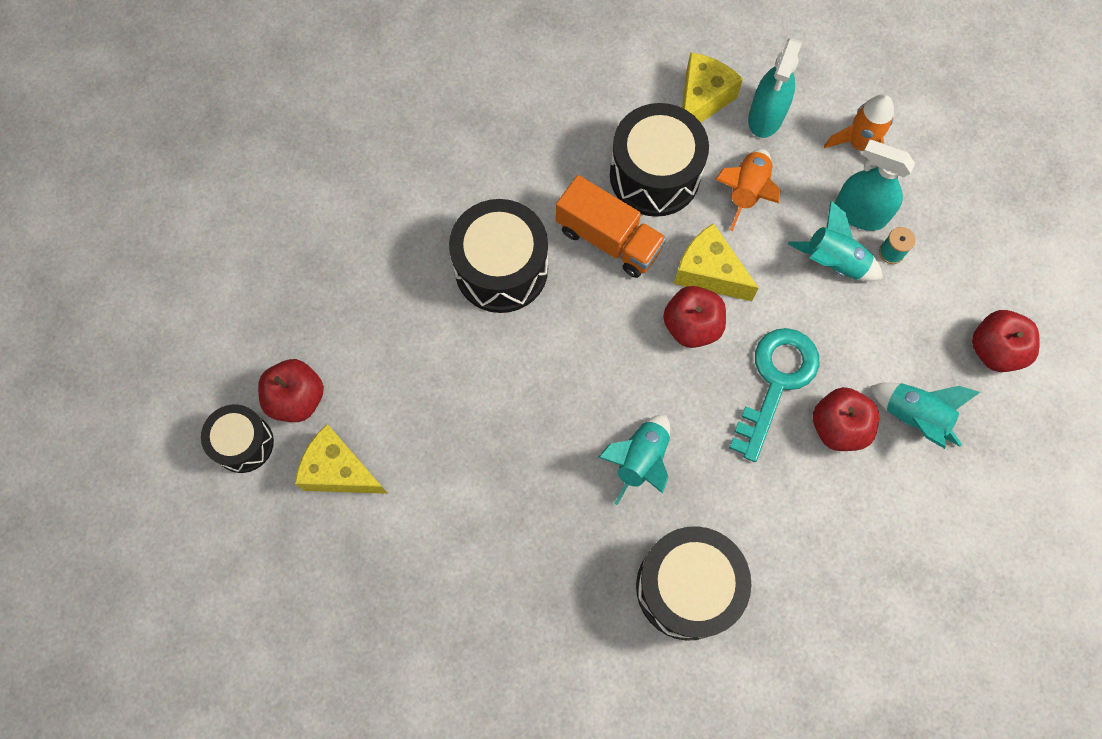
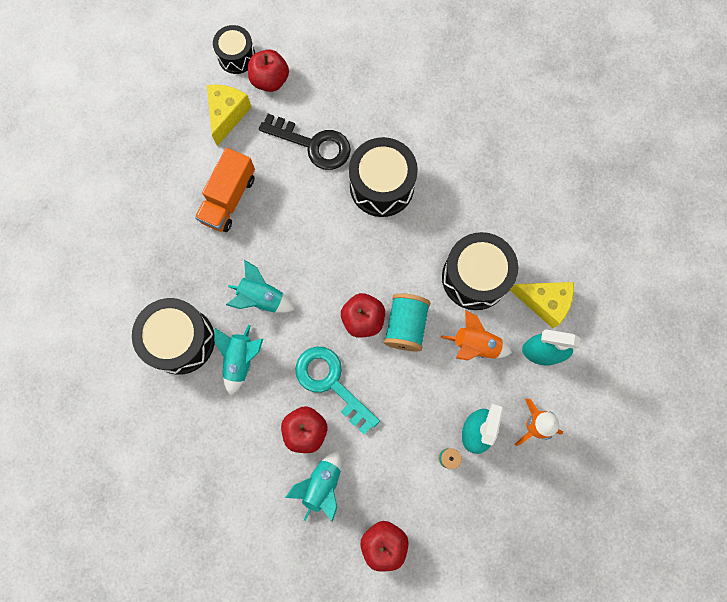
camera: 80 degrees right, 5 degrees up
(417, 352) = (313, 144): none -> black key
(608, 239) = (418, 253): orange truck -> orange truck (228, 199)
(708, 272) = (406, 325): yellow cheese -> turquoise spool
(776, 382) = (331, 383): turquoise key -> turquoise key turned 150 degrees counterclockwise
(833, 262) = (431, 415): turquoise rocket -> turquoise rocket (240, 360)

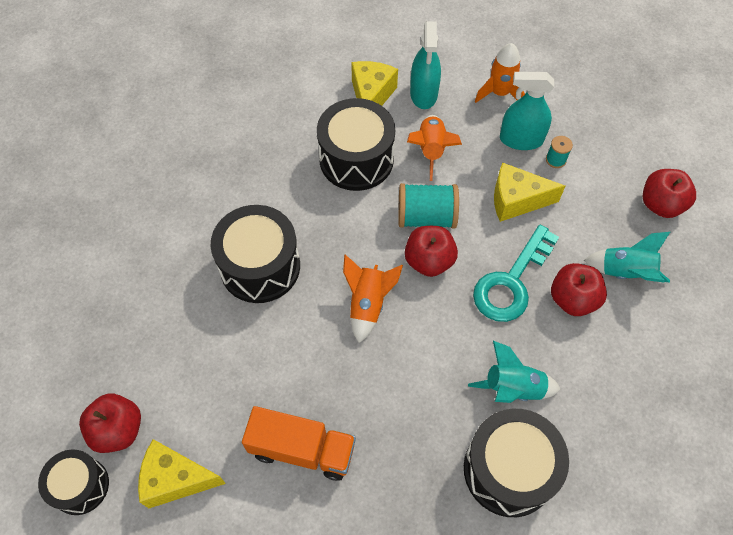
camera: 100 degrees left, 15 degrees down
(261, 298) = (429, 379): turquoise rocket -> none
(313, 144) = (212, 355): black key -> none
(333, 263) = (368, 304): none -> orange rocket
(410, 409) = (516, 200): none -> yellow cheese

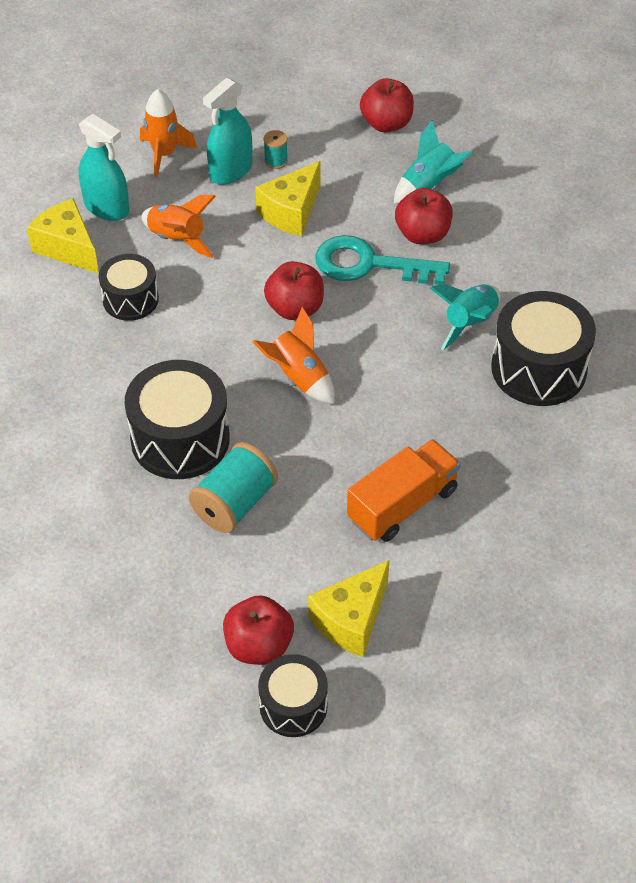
camera: 55 degrees left, 10 degrees down
(356, 159) = (130, 299): black drum -> black drum, size x0.61
(426, 217) = (247, 284): turquoise spool -> turquoise spool (234, 503)
(511, 282) = (369, 264): turquoise key -> turquoise key turned 120 degrees clockwise

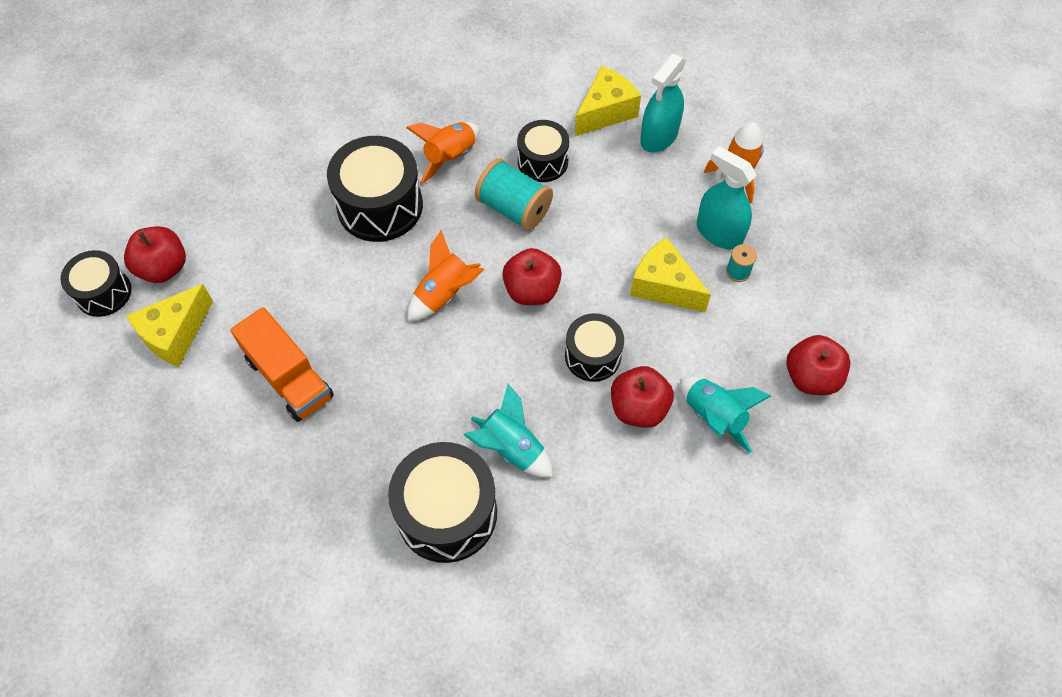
camera: 90 degrees right, 10 degrees up
(177, 239) = (620, 193): orange rocket -> orange rocket (450, 157)
(234, 503) = (307, 247): turquoise spool -> turquoise spool (514, 208)
(351, 620) = (175, 334): yellow cheese -> yellow cheese turned 90 degrees counterclockwise
(369, 264) = (592, 356): turquoise key -> black drum

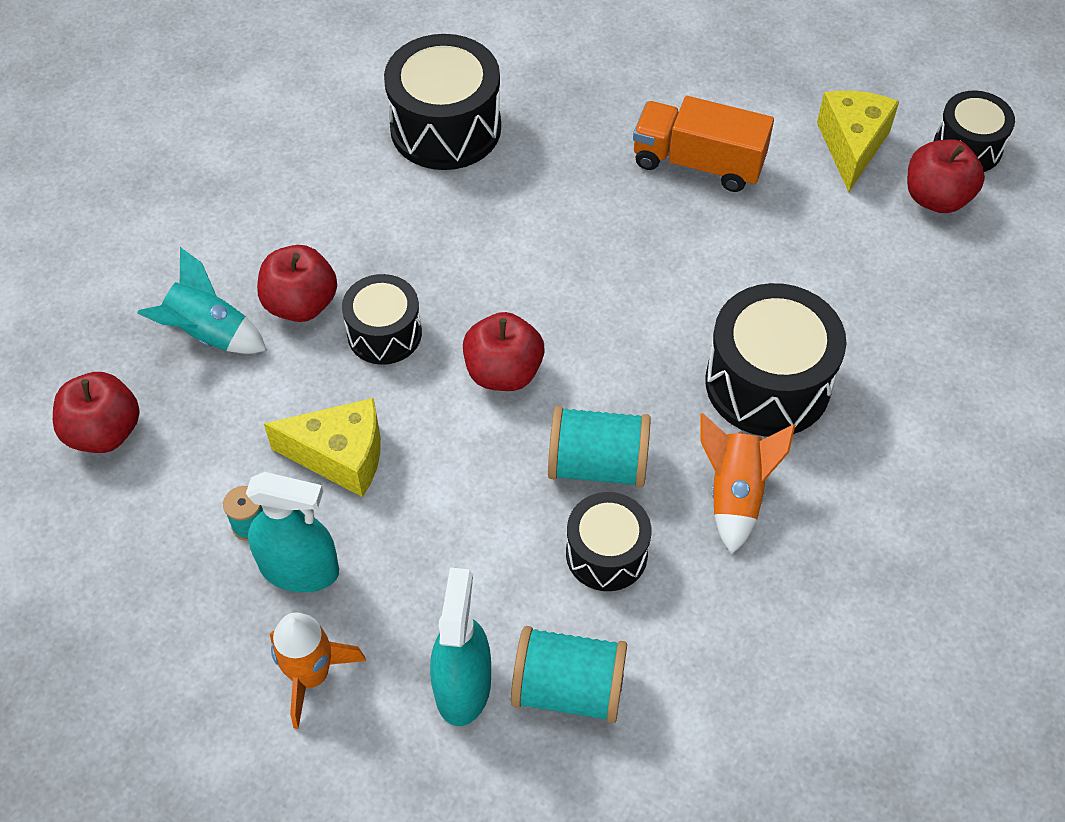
camera: 150 degrees right, 5 degrees down
(444, 294) = (603, 319): orange rocket -> none
(511, 448) = (418, 206): turquoise rocket -> none
(605, 112) = (568, 688): yellow cheese -> turquoise spool

